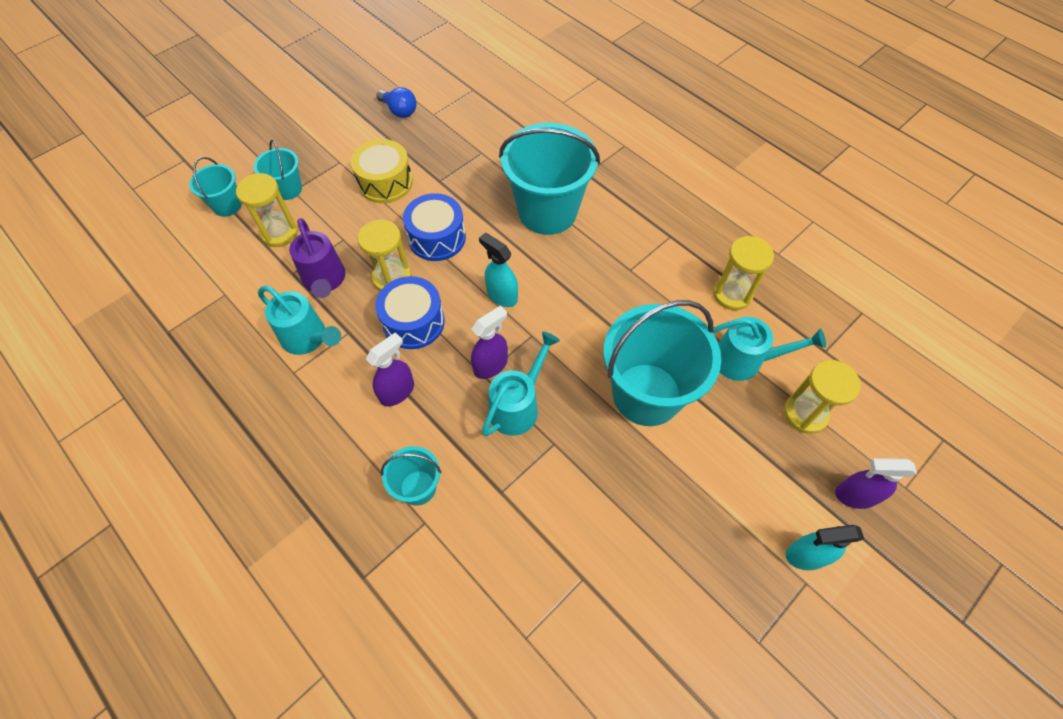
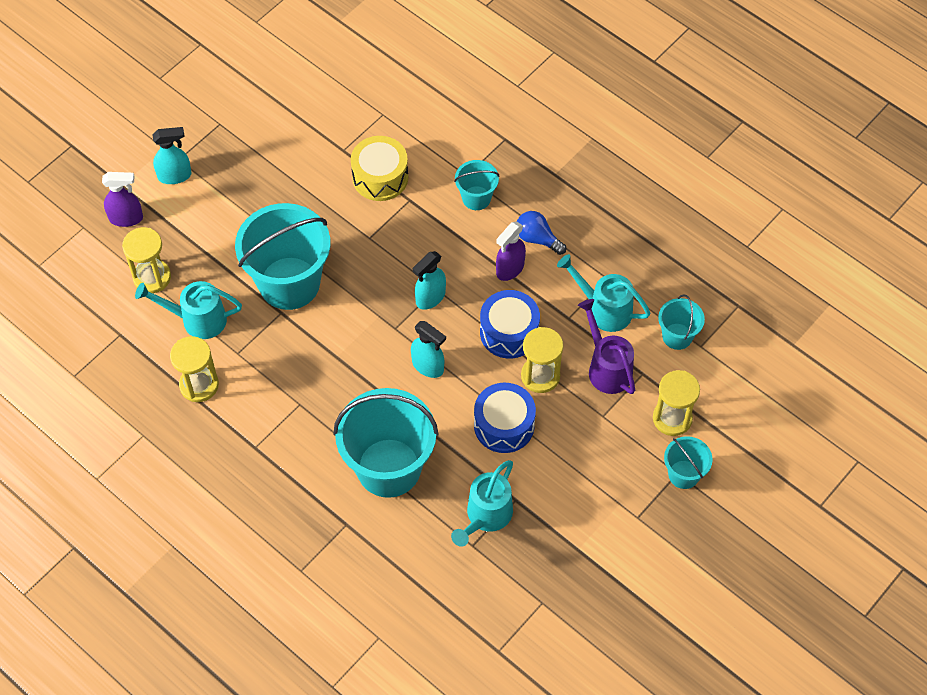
camera: 175 degrees right, 0 degrees up
(227, 205) = (742, 447): turquoise bucket -> turquoise bucket (677, 336)
(385, 182) = (576, 492): yellow drum -> yellow drum (380, 177)
(399, 111) = (586, 604): blue light bulb -> blue light bulb (537, 239)
(491, 365) = (430, 298): purple spray bottle -> turquoise spray bottle
(518, 405) = (402, 265): turquoise watering can -> turquoise watering can (485, 517)

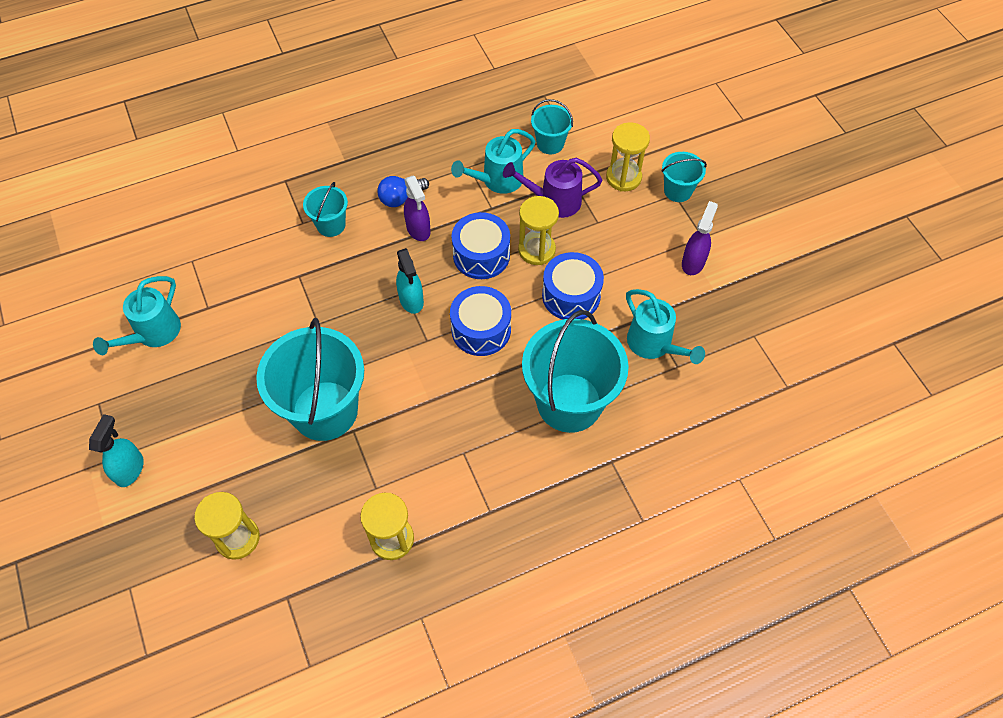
camera: 65 degrees left, 0 degrees up
(126, 218) = (148, 537): purple spray bottle -> purple spray bottle (693, 262)
(196, 319) = (314, 512): turquoise watering can -> turquoise watering can (153, 334)
(380, 177) = (258, 289): yellow drum -> none
(428, 366) = (481, 330): turquoise spray bottle -> blue drum

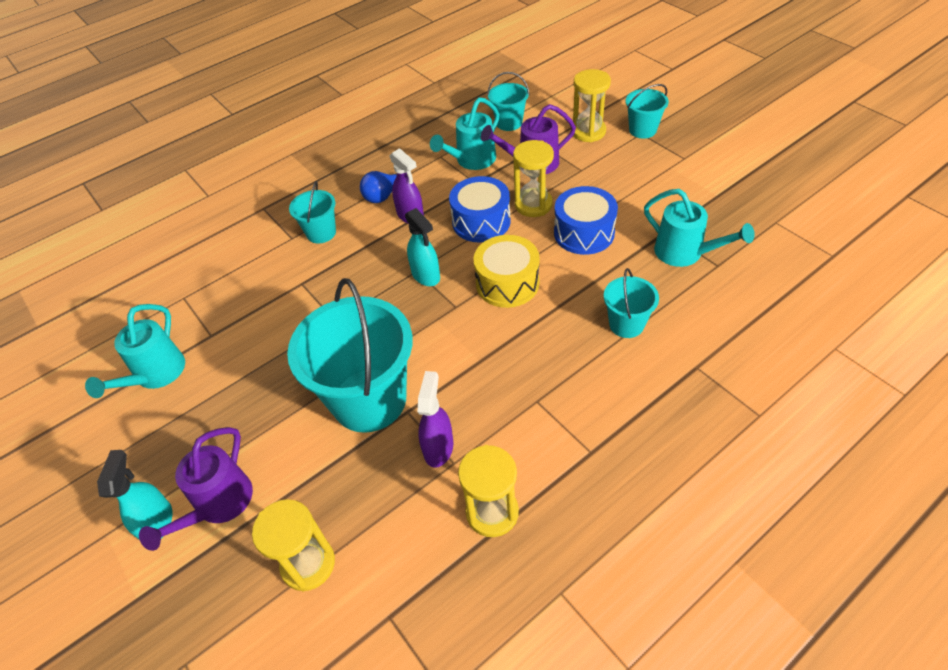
camera: 10 degrees left, 10 degrees down
(180, 469) = (218, 506): none -> purple watering can
(481, 330) = (507, 283): blue drum -> yellow drum
(569, 402) = (626, 324): turquoise bucket -> turquoise bucket, size x0.49
(693, 262) = (686, 179): purple spray bottle -> purple spray bottle (438, 447)

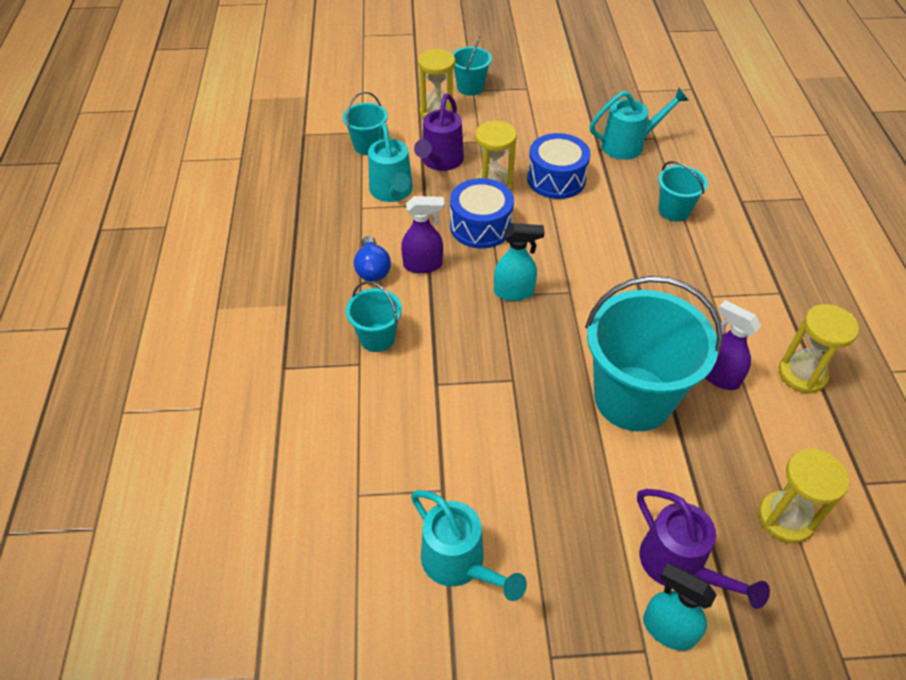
camera: 60 degrees left, 0 degrees up
(507, 283) = (572, 248): yellow drum -> none

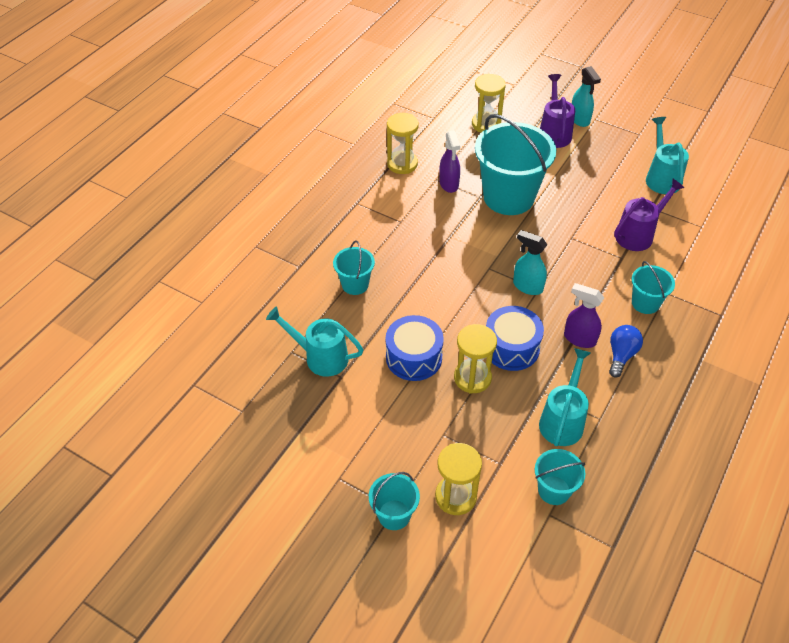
camera: 145 degrees left, 0 degrees up
(440, 162) = (498, 430): purple watering can -> purple watering can (638, 234)

